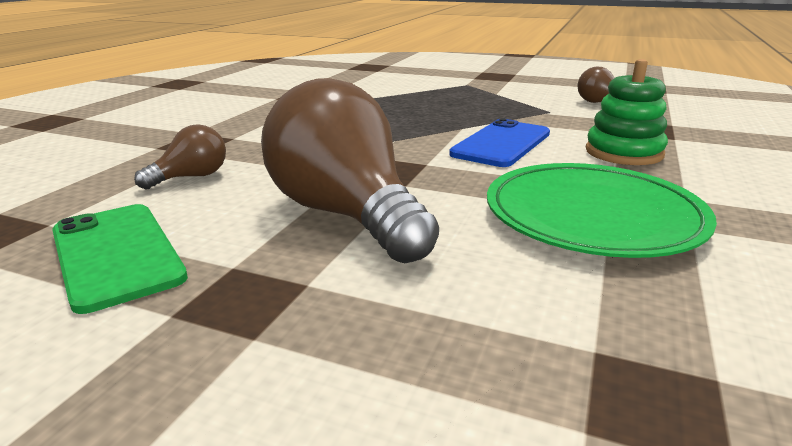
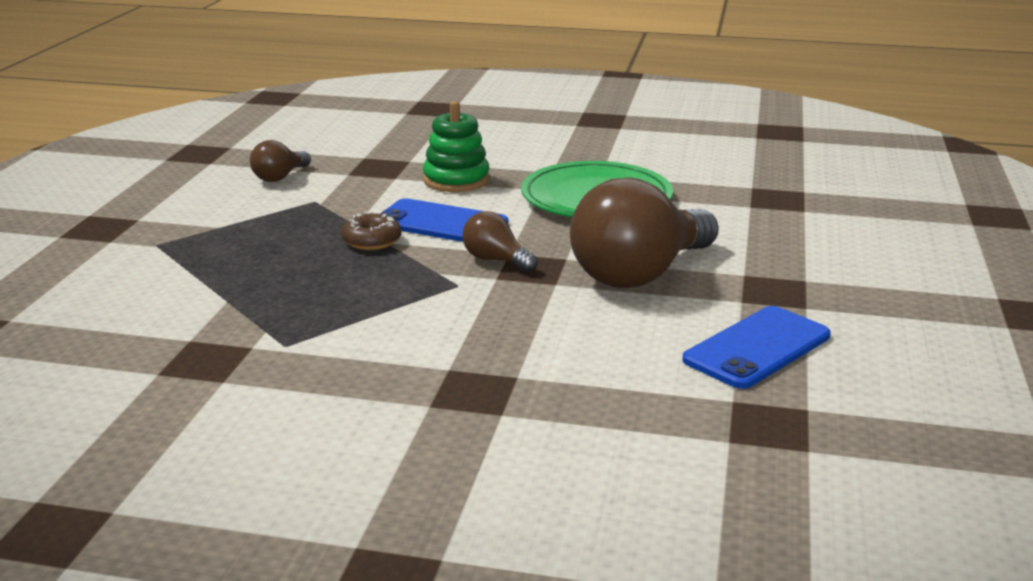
camera: 100 degrees left, 0 degrees up
(117, 254) = (757, 348): green phone -> blue phone
(191, 177) = (592, 360): brown light bulb -> brown light bulb (496, 260)
(463, 124) = (372, 241): none -> brown donut

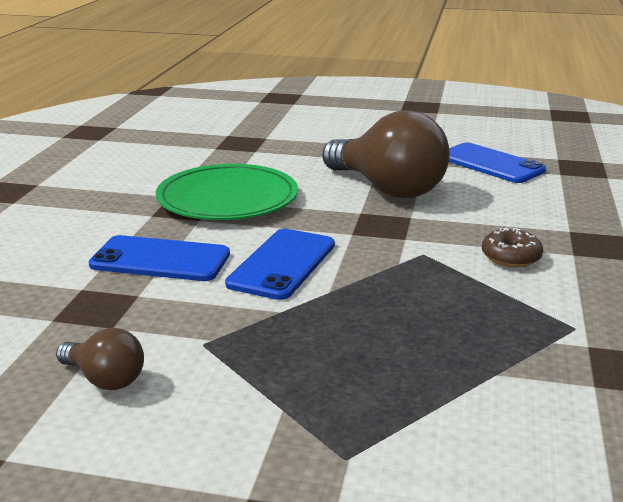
camera: 90 degrees left, 0 degrees up
(372, 241) = (329, 298): brown donut -> brown donut (511, 257)
(456, 180) = (160, 259): green stacking toy -> blue phone
(496, 260) = (369, 238): brown light bulb -> none

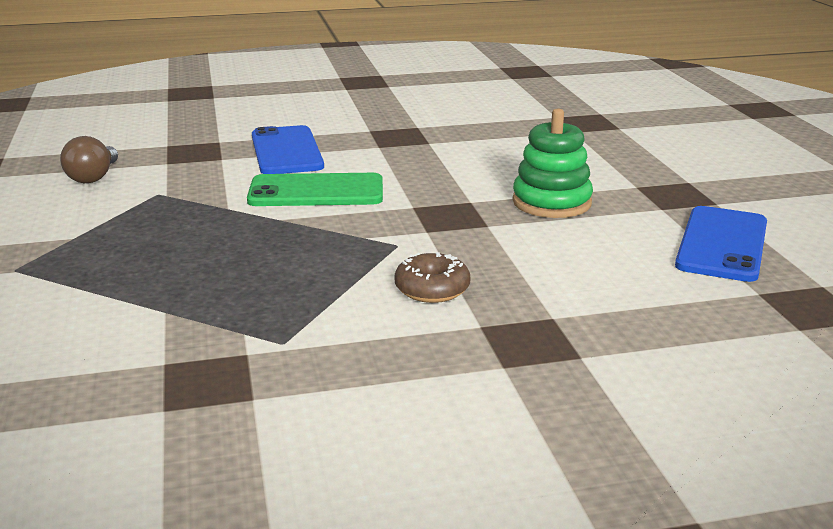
camera: 65 degrees right, 0 degrees up
(227, 198) = (436, 145): green plate -> none
(282, 264) = (316, 191): blue phone -> green phone
(387, 189) = (551, 202): brown light bulb -> green stacking toy

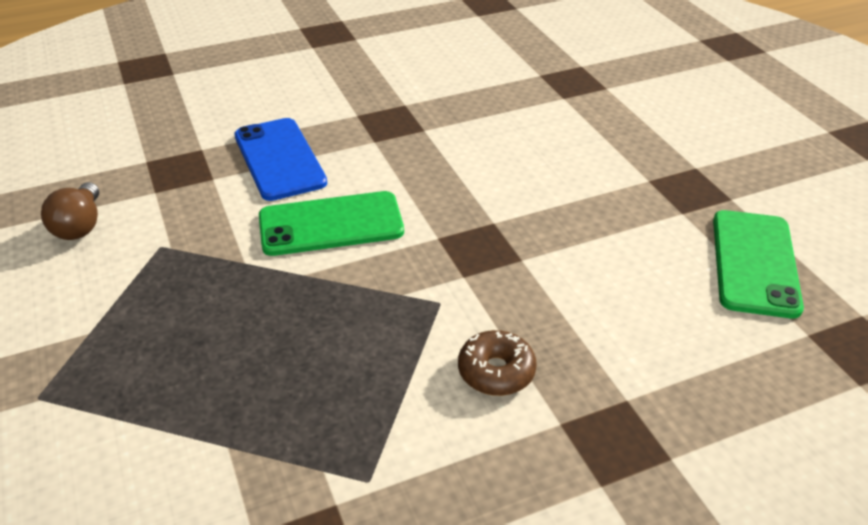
camera: 10 degrees left, 15 degrees up
(551, 202) = (574, 216): green stacking toy -> none
(722, 244) = (754, 263): blue phone -> green phone

